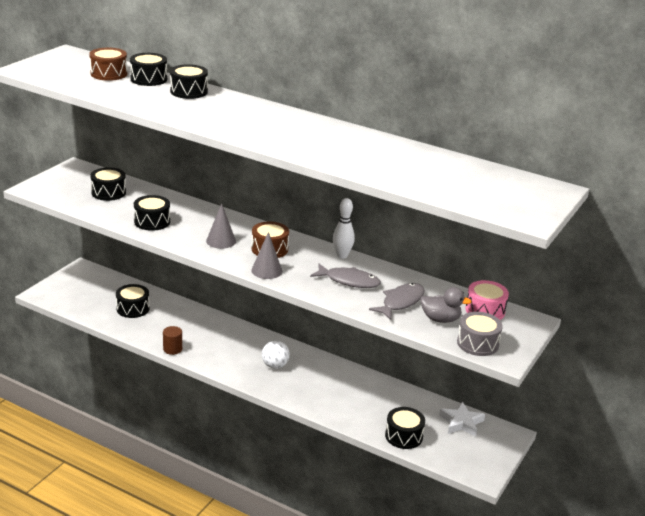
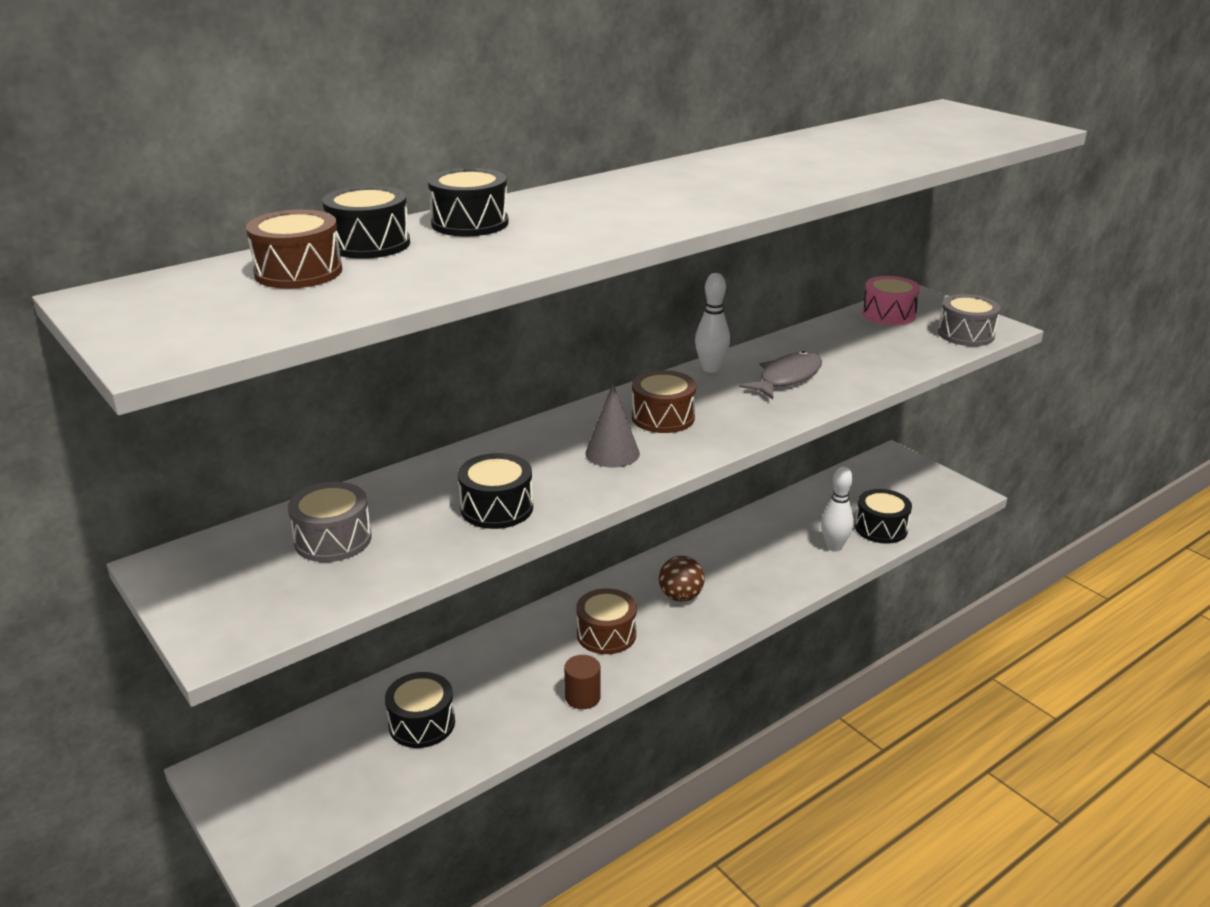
camera: 65 degrees left, 0 degrees up
(108, 192) = (333, 539): black drum -> grey drum
(226, 347) = (606, 634): none -> brown drum
(266, 270) = (731, 432): grey cone -> none
(275, 365) = (680, 596): white ball -> brown ball
(366, 417) = (834, 547): none -> white bowling pin
(400, 302) = (856, 357): grey fish -> none
(440, 319) = (904, 342): grey duck -> none
(461, 422) = (863, 480): white star -> none

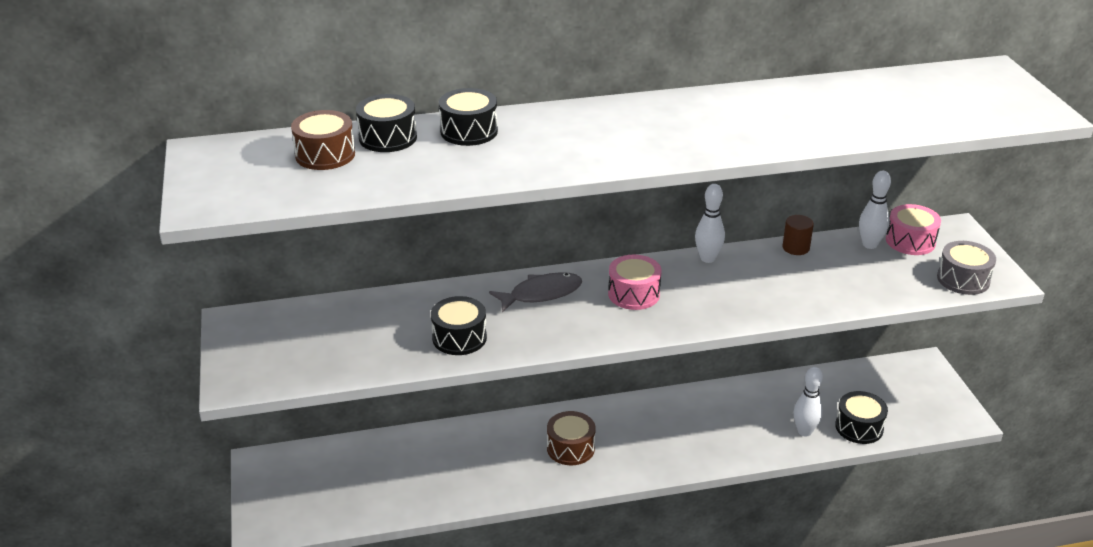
camera: 25 degrees right, 5 degrees up
(333, 539) = (340, 331): grey drum -> none
(422, 723) = (402, 473): black drum -> none
(582, 697) = (522, 490): brown cylinder -> brown cylinder (796, 248)
(612, 453) = (572, 315): grey cone -> none
(663, 417) = (634, 294): brown drum -> pink drum
(680, 596) = (647, 435): brown ball -> none
(787, 378) = (763, 283): grey fish -> grey fish (541, 294)
(855, 324) = (869, 245): none -> white bowling pin

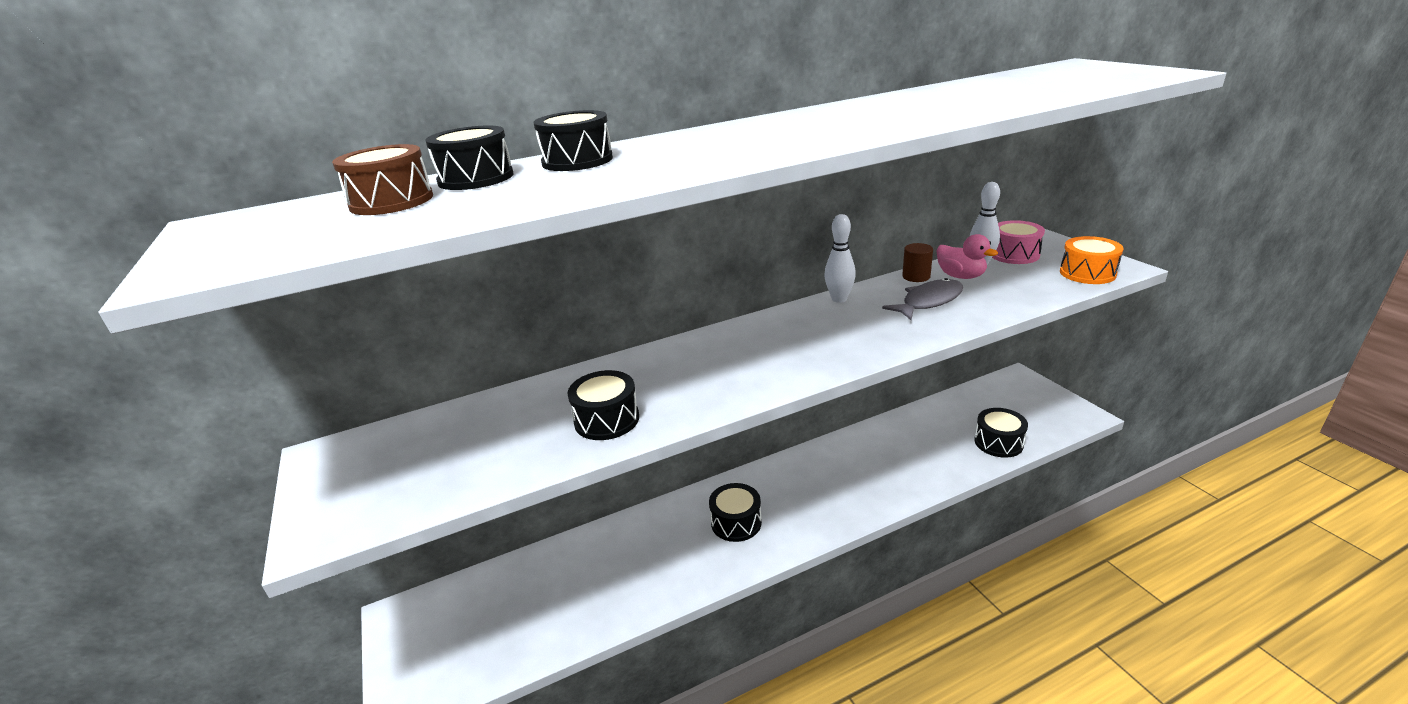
camera: 10 degrees left, 5 degrees down
(541, 294) = (685, 359): grey fish -> grey fish (928, 302)
(570, 448) = (736, 522): brown drum -> black drum
(634, 294) = (783, 341): pink drum -> none
(804, 431) = (952, 457): white bowling pin -> none
(839, 256) = (961, 276): none -> pink duck
(963, 279) = (1087, 273): grey drum -> orange drum

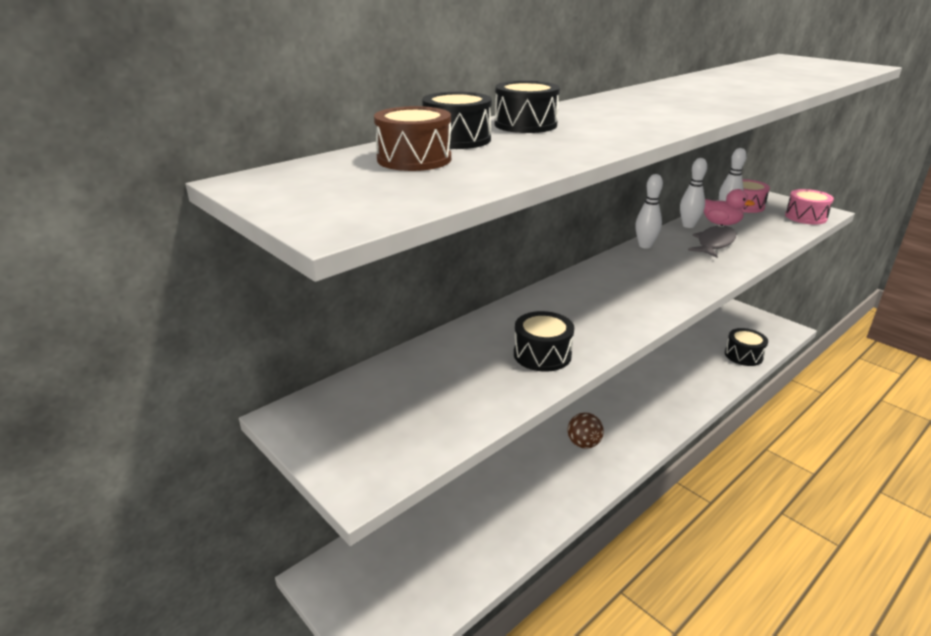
camera: 20 degrees left, 0 degrees up
(736, 522) = (583, 443): black drum -> brown ball
(916, 276) = (688, 225): brown cylinder -> white bowling pin
(1087, 273) = (805, 217): orange drum -> pink drum

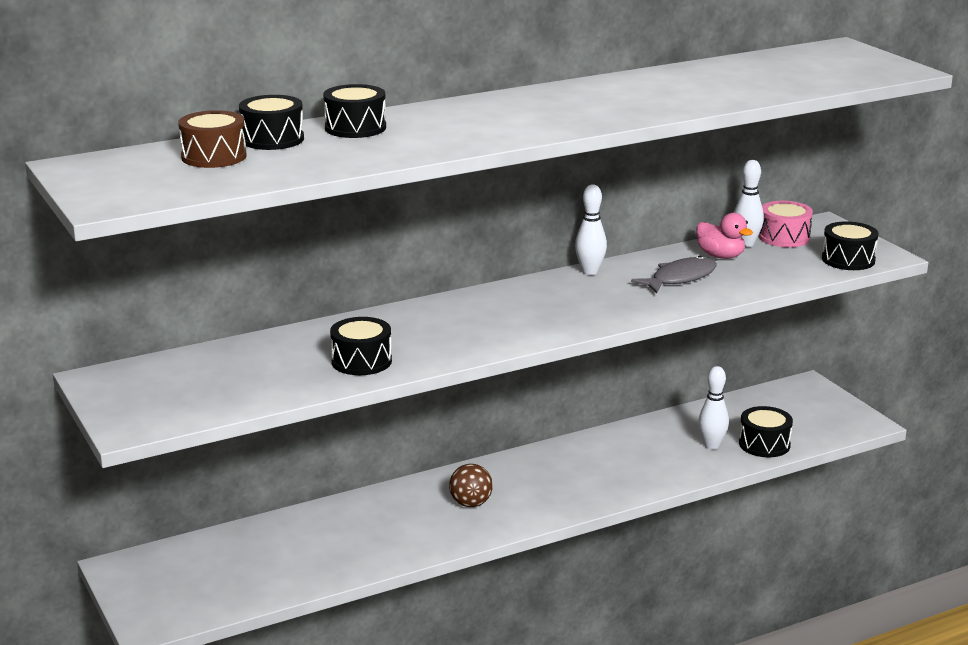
camera: 15 degrees right, 5 degrees down
(688, 225) = (674, 254): white bowling pin -> white bowling pin (711, 445)
(805, 217) = (848, 260): pink drum -> black drum

